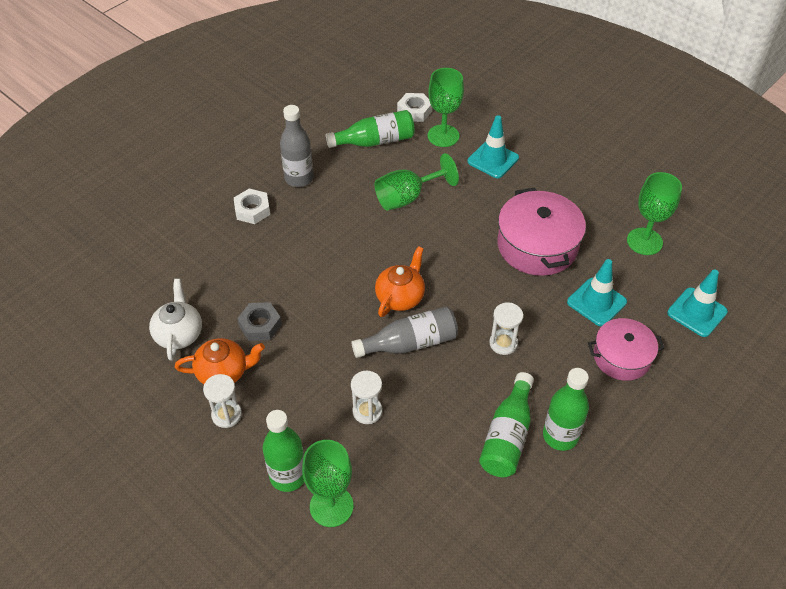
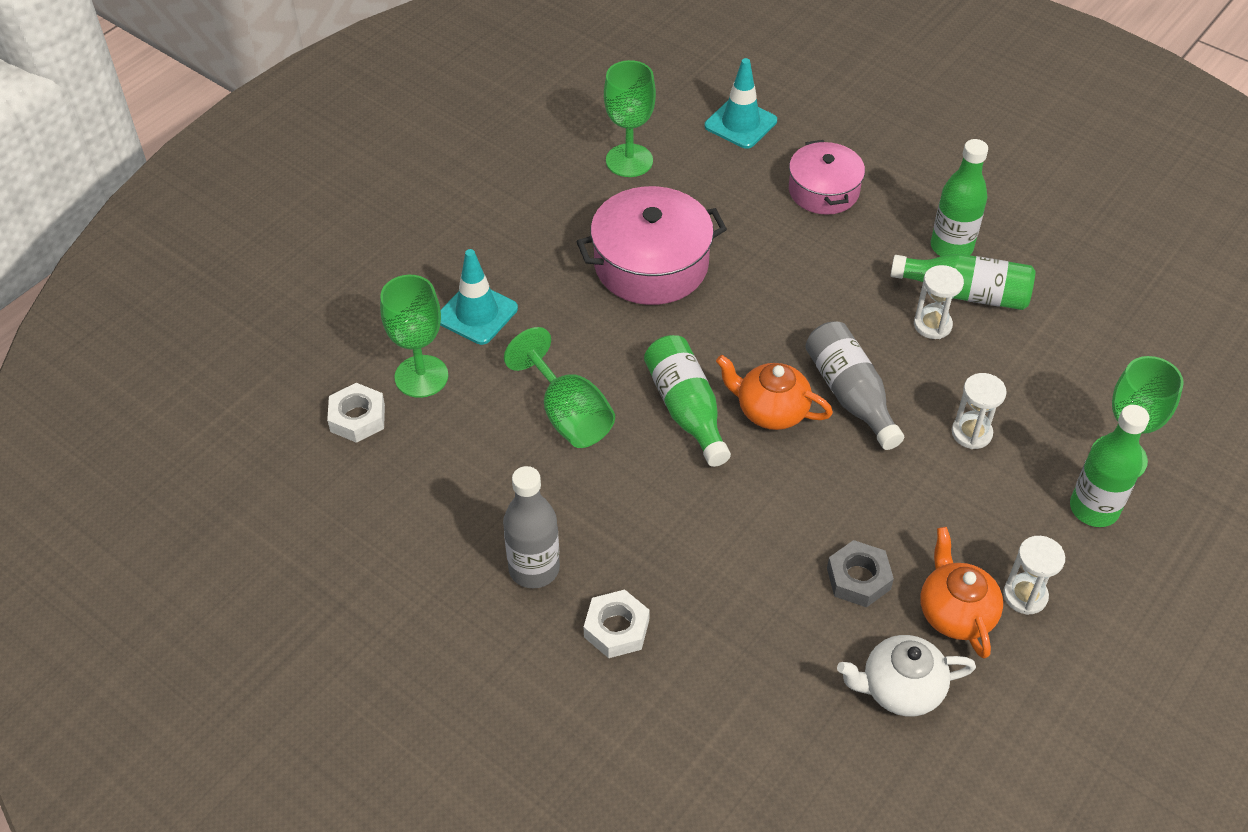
camera: 95 degrees left, 0 degrees up
(375, 141) = (435, 467): green bottle -> green bottle (686, 409)
(503, 343) = (828, 298): white hourglass -> white hourglass (932, 325)
(596, 302) = (741, 209): turquoise traffic cone -> none

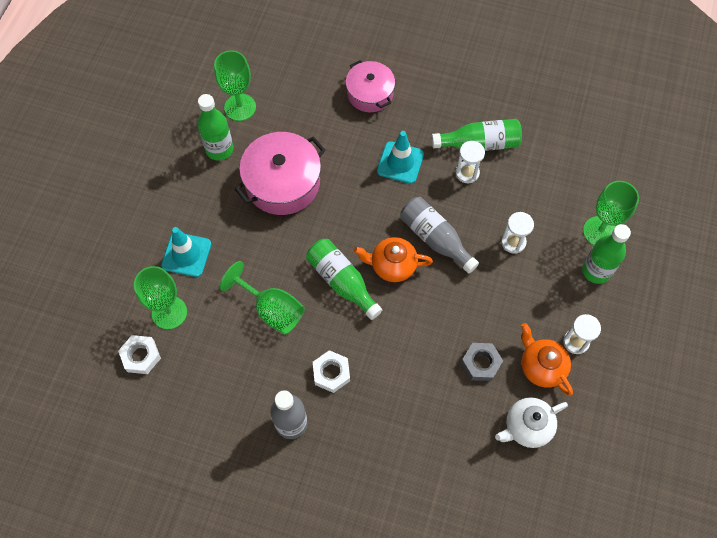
camera: 20 degrees left, 15 degrees up
(616, 629) = (355, 446): white nut -> white nut (331, 373)
(740, 123) = (300, 57): turquoise traffic cone -> turquoise traffic cone (400, 162)
(951, 247) = (460, 112): green bottle -> green bottle (219, 149)

